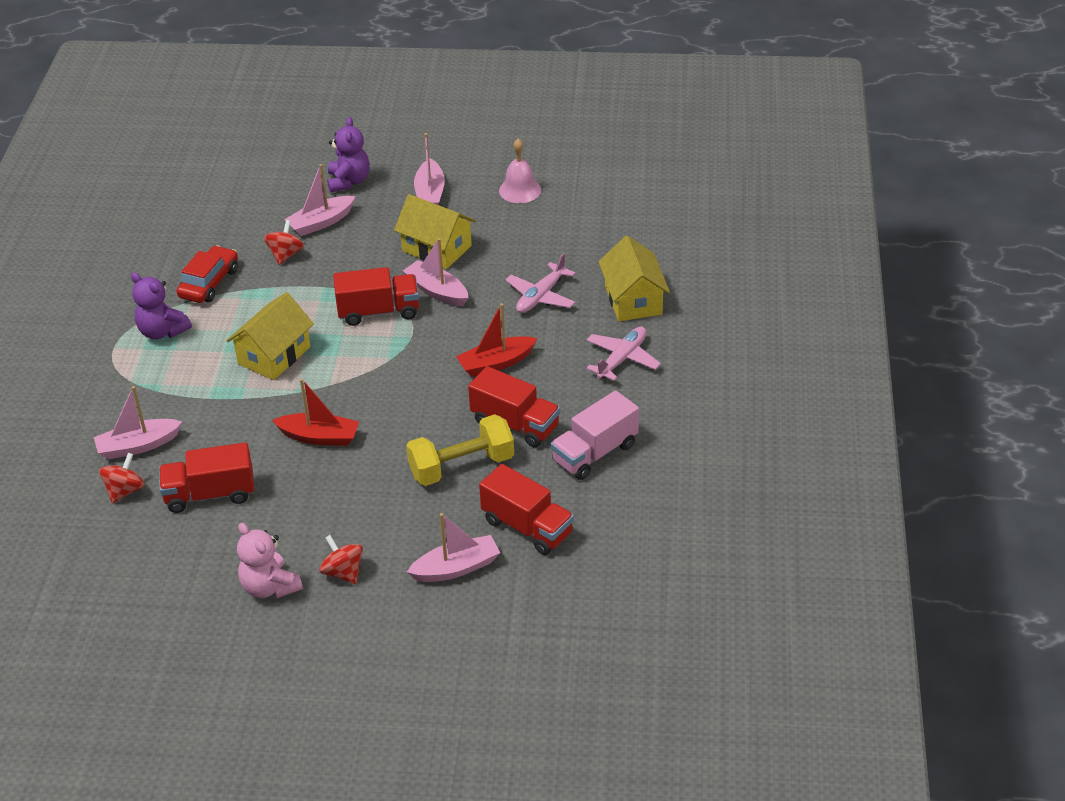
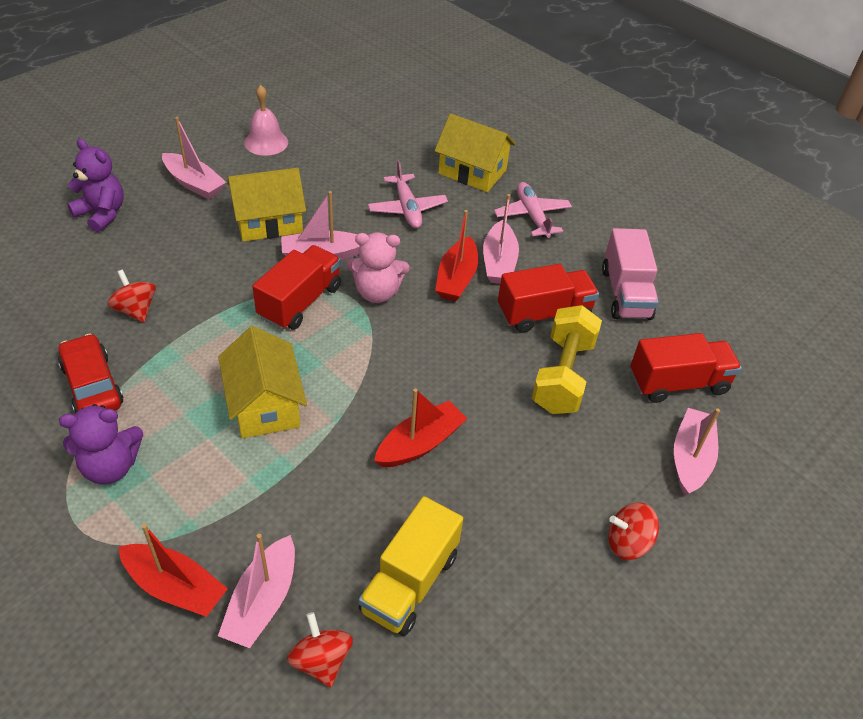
camera: 55 degrees left, 5 degrees up
(113, 409) = (175, 587): none -> red boat
(210, 494) = (410, 582): red truck -> yellow truck
(270, 587) = (598, 617): pink teddy bear -> pink teddy bear (377, 292)
(321, 222) = (128, 262): pink boat -> pink boat (498, 262)

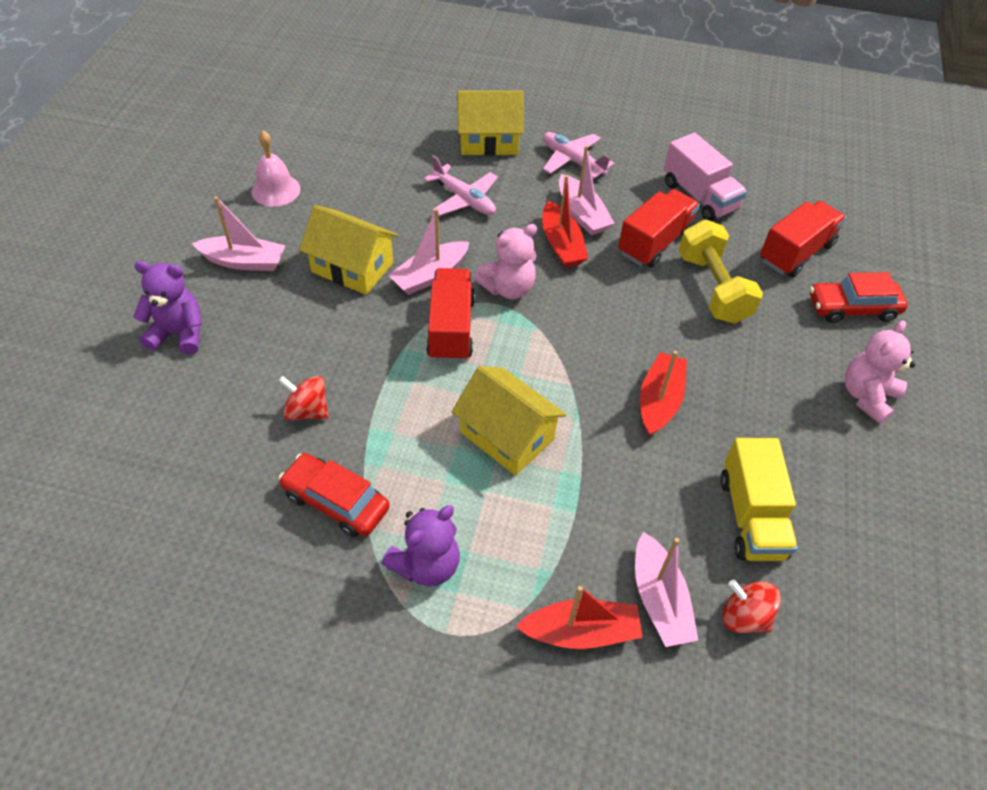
camera: 30 degrees left, 5 degrees up
(269, 222) = (352, 267): yellow house -> yellow house turned 75 degrees clockwise
(628, 543) = (867, 396): red spinning top -> pink teddy bear
(690, 458) = (852, 308): pink boat -> red car

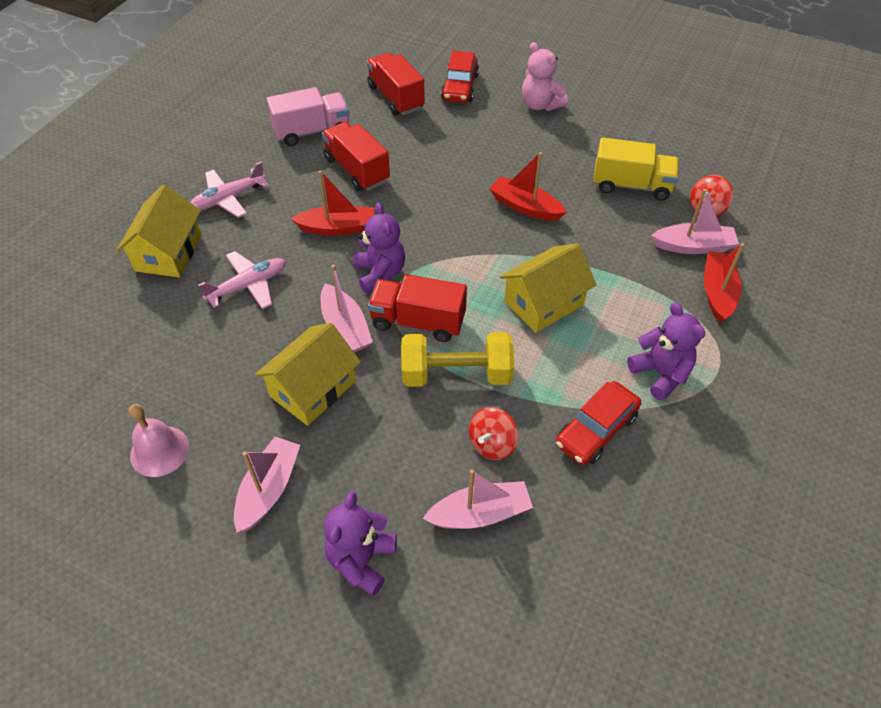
camera: 75 degrees left, 0 degrees up
(508, 288) = (380, 273): pink teddy bear -> purple teddy bear
(582, 214) = (304, 207): pink boat -> pink boat (480, 514)
(712, 288) = (419, 150): yellow dumbbell -> yellow dumbbell (456, 374)

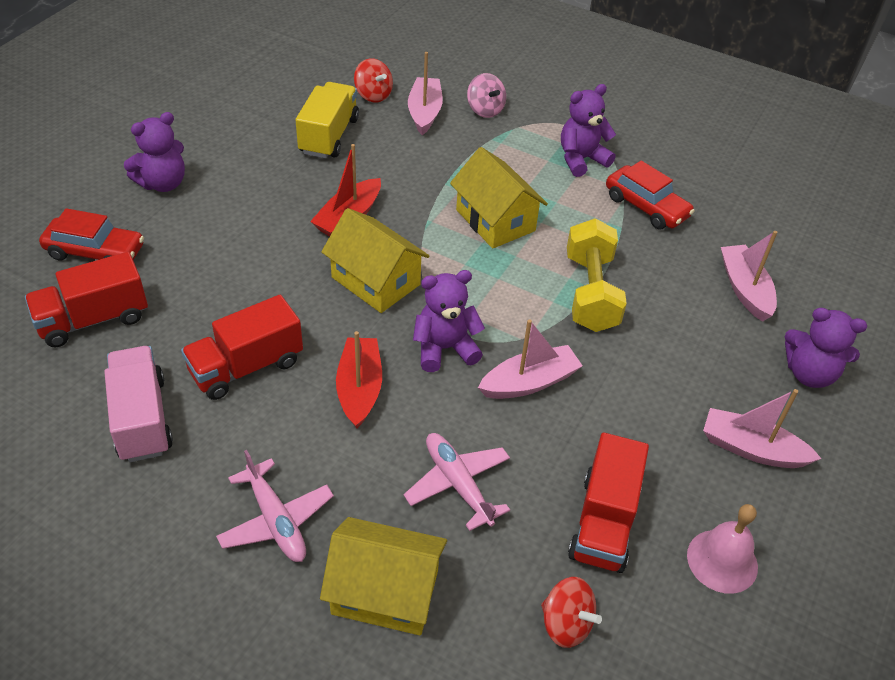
camera: 90 degrees left, 5 degrees down
(313, 389) = (619, 412): yellow house -> yellow house (375, 281)
(418, 321) = (520, 318): red truck -> red truck (604, 522)
(492, 444) = (670, 274): red spinning top -> red spinning top (566, 624)
(540, 105) = (163, 183): pink teddy bear -> purple teddy bear
(717, 292) = (485, 110): red boat -> pink spinning top

